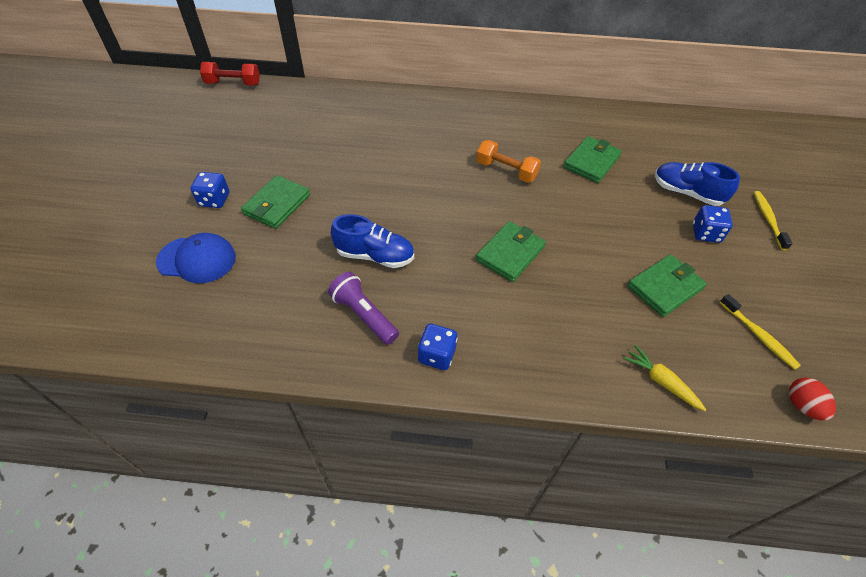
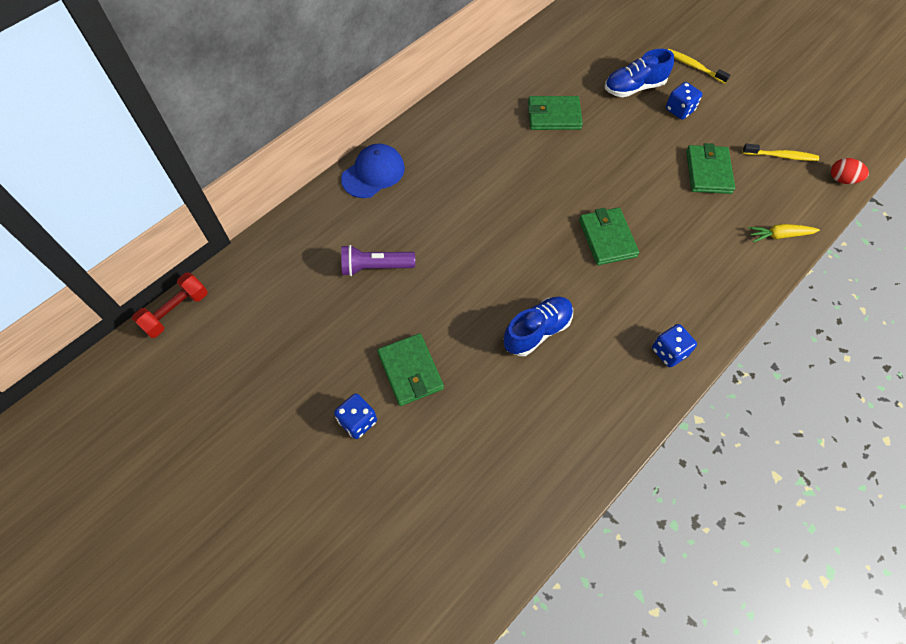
camera: 50 degrees left, 10 degrees up
(197, 259) = (430, 475): blue cap -> blue cap (373, 173)
(363, 315) = (595, 378): purple flashlight -> purple flashlight (375, 267)
(506, 171) = (515, 176): orange dumbbell -> none
(591, 162) = (554, 116): green wallet -> green wallet turned 75 degrees counterclockwise

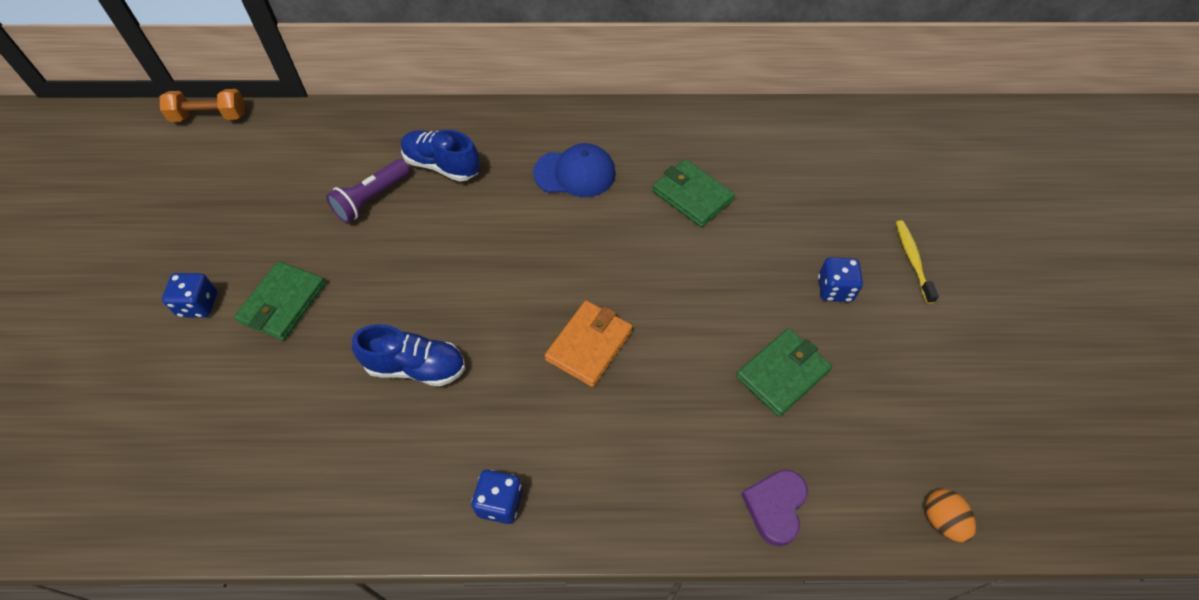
camera: 45 degrees right, 5 degrees down
(176, 311) = (209, 116): red dumbbell -> orange dumbbell
(373, 173) = (471, 125): blue cap -> blue cap (575, 173)
(375, 267) = (371, 199): purple flashlight -> purple flashlight turned 90 degrees counterclockwise
(607, 238) = (589, 345): green wallet -> orange wallet
(634, 87) = (812, 231): blue shoe -> blue shoe (442, 165)
(779, 235) = (775, 507): yellow carrot -> purple heart
(781, 156) = (894, 430): yellow toothbrush -> none
(842, 179) = (942, 520): red egg -> orange egg

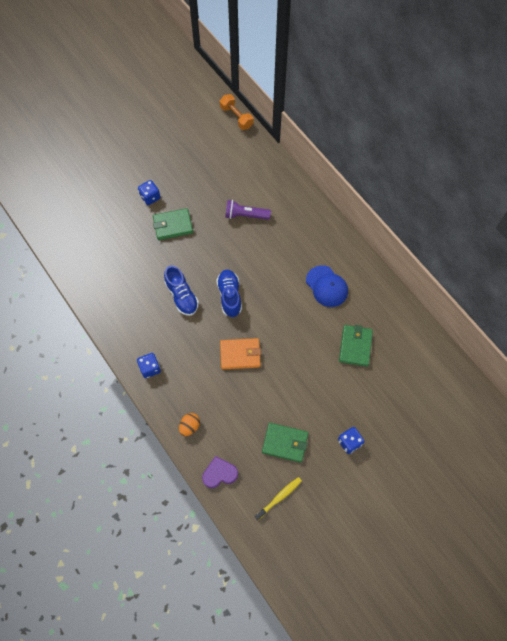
camera: 55 degrees right, 10 degrees up
(442, 165) = (285, 228): blue shoe -> blue shoe (229, 296)
(912, 260) = (396, 470): yellow toothbrush -> yellow toothbrush (279, 497)
(942, 520) = (260, 546): orange egg -> orange egg (190, 426)

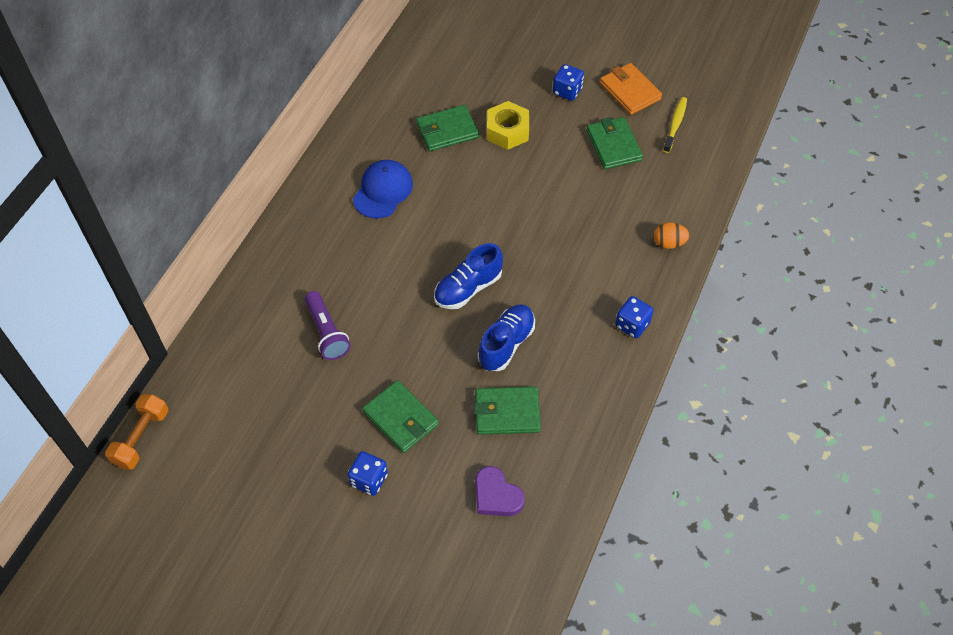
camera: 120 degrees left, 10 degrees down
(142, 274) = (507, 412): none -> green wallet
(219, 473) = (696, 188): purple heart -> purple heart (496, 495)
(240, 354) = (541, 237): orange wallet -> orange wallet (630, 91)
(279, 497) = (675, 124): yellow toothbrush -> yellow toothbrush turned 90 degrees clockwise
(335, 383) = (507, 131): none -> yellow nut

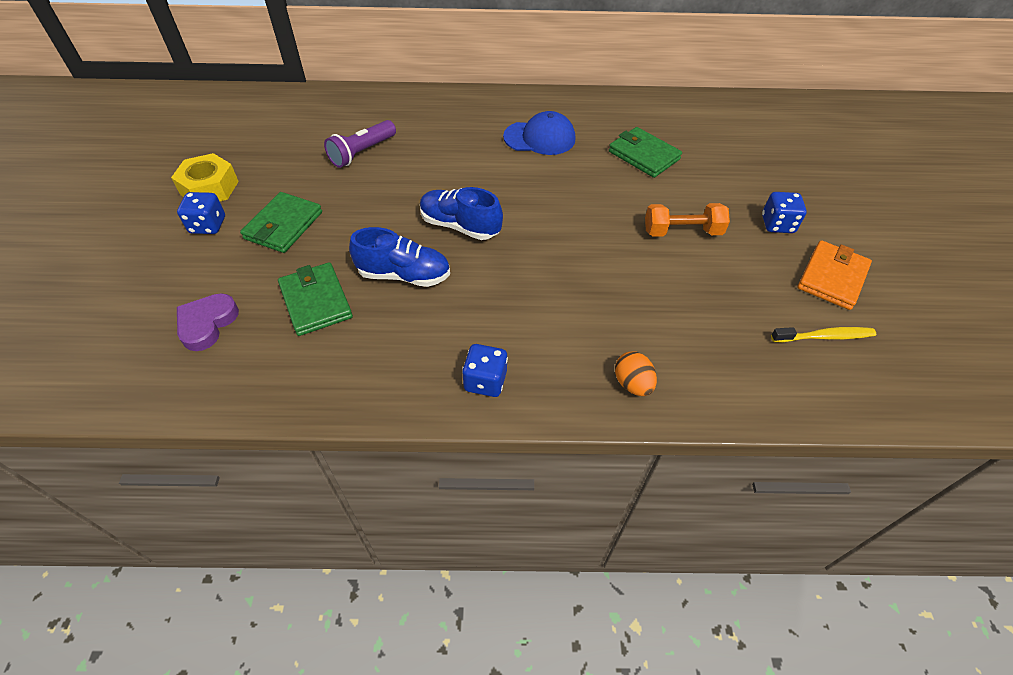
camera: 65 degrees right, 5 degrees down
(141, 438) = (221, 93): orange dumbbell -> orange dumbbell (682, 232)
(507, 131) = (680, 195): yellow nut -> yellow nut (209, 188)
(613, 145) = (737, 286): green wallet -> none

